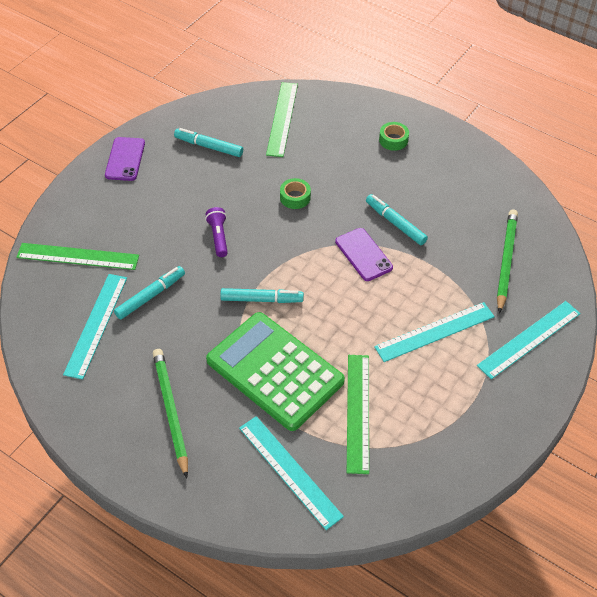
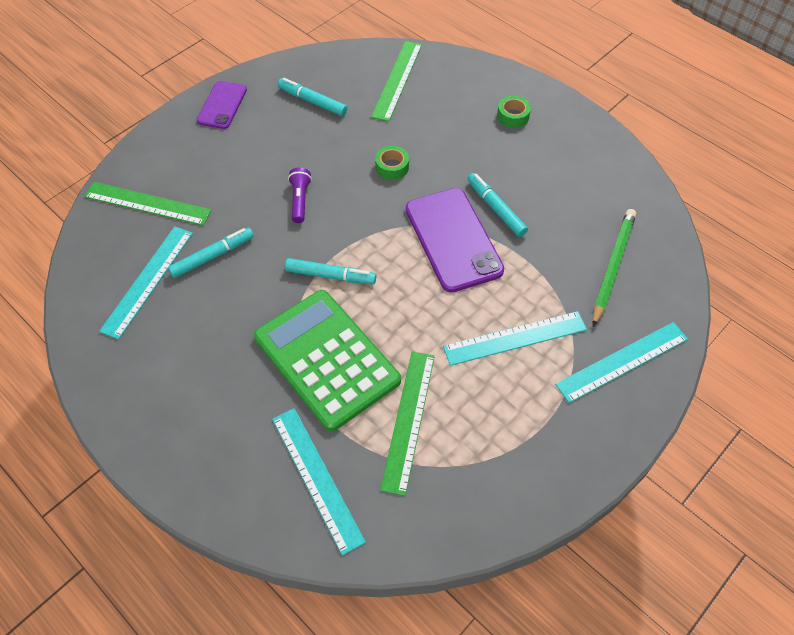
camera: 10 degrees right, 5 degrees up
(171, 411) = (203, 389): green pencil -> none
(363, 254) = (453, 239): purple phone -> purple phone, size x1.70

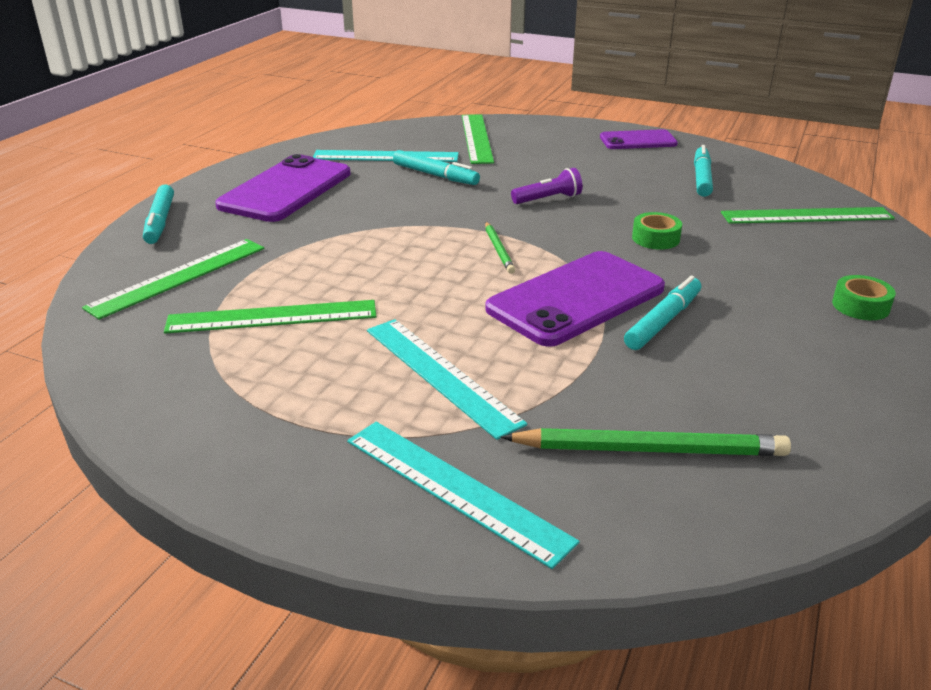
camera: 70 degrees right, 25 degrees down
(180, 373) = (286, 189): none -> purple phone
(317, 478) = (179, 277): turquoise ruler -> green ruler
(327, 359) = (337, 253): green calculator -> none
(330, 276) = (454, 234): turquoise marker -> turquoise marker (160, 221)
(367, 257) = (498, 250): none -> green pencil

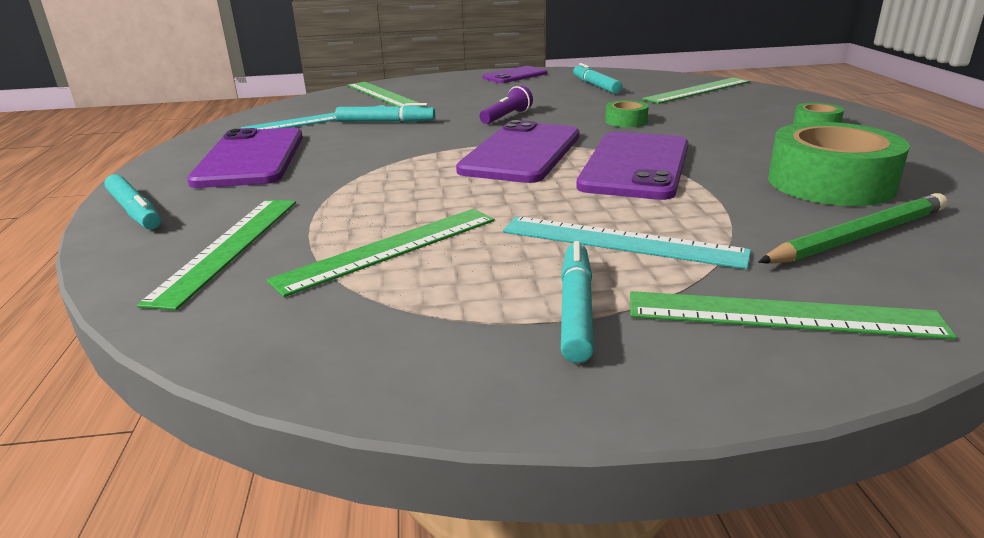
camera: 30 degrees left, 5 degrees down
(455, 489) = (782, 315): turquoise ruler -> green ruler
(498, 250) = (521, 153): green pencil -> purple phone
(663, 321) = (719, 162): turquoise marker -> turquoise marker (576, 309)
(733, 384) = (830, 183): none -> green tape

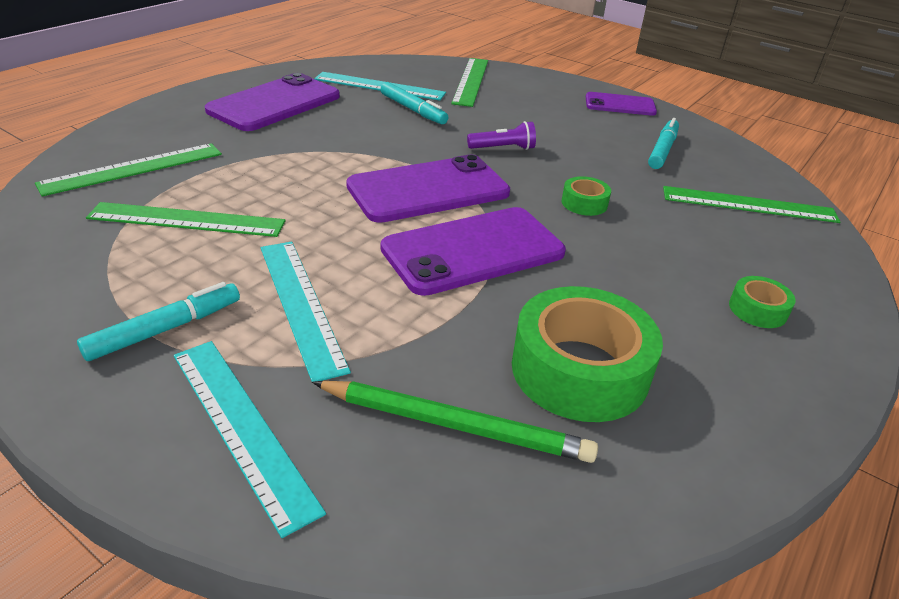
camera: 40 degrees right, 10 degrees up
(135, 211) = (151, 116): turquoise marker -> none
(782, 315) = (242, 427): green ruler -> turquoise ruler

